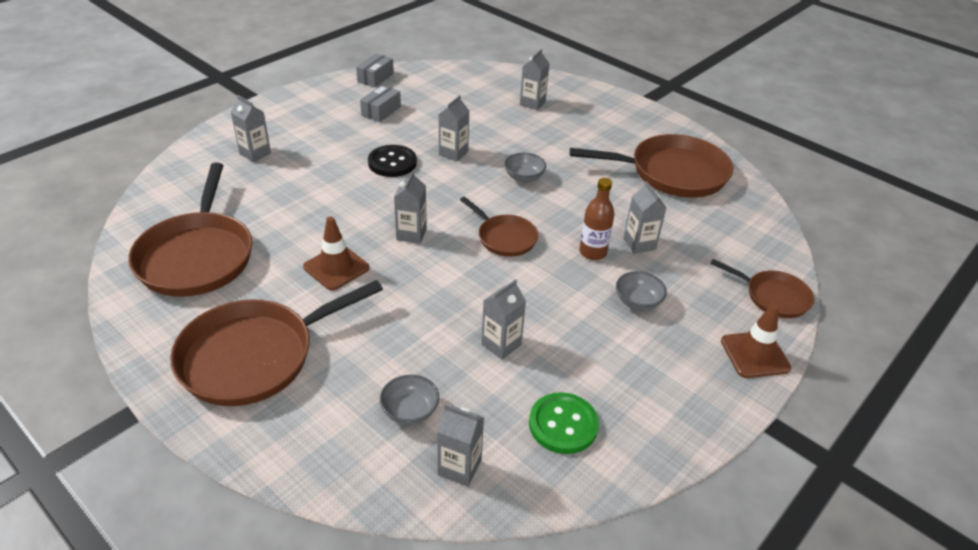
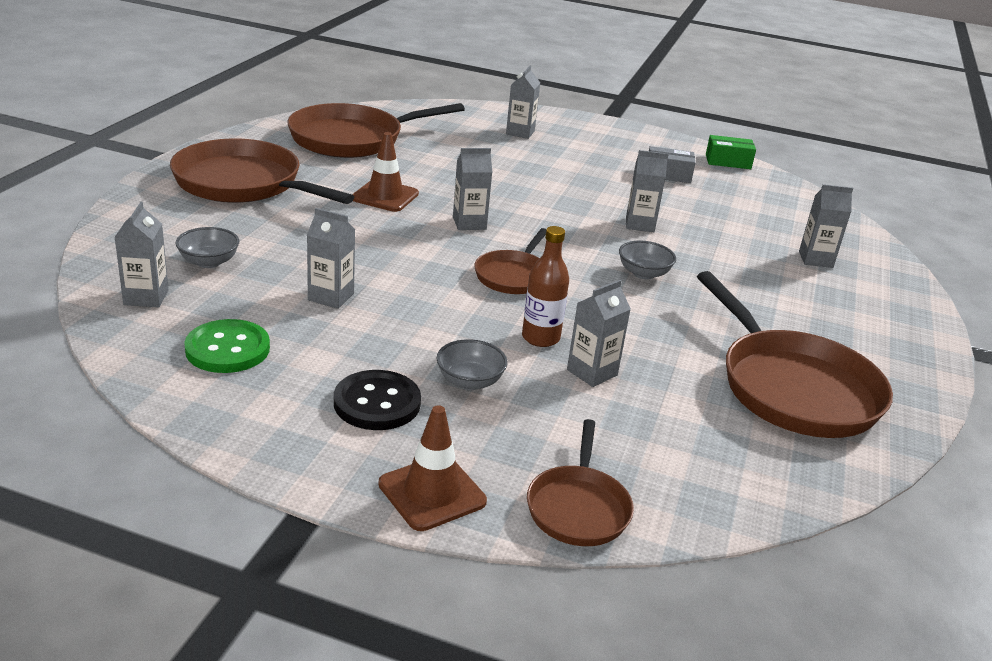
camera: 65 degrees right, 10 degrees down
(375, 78) = (728, 162): grey box -> green box
(392, 163) = (581, 195): black button -> black button (377, 403)

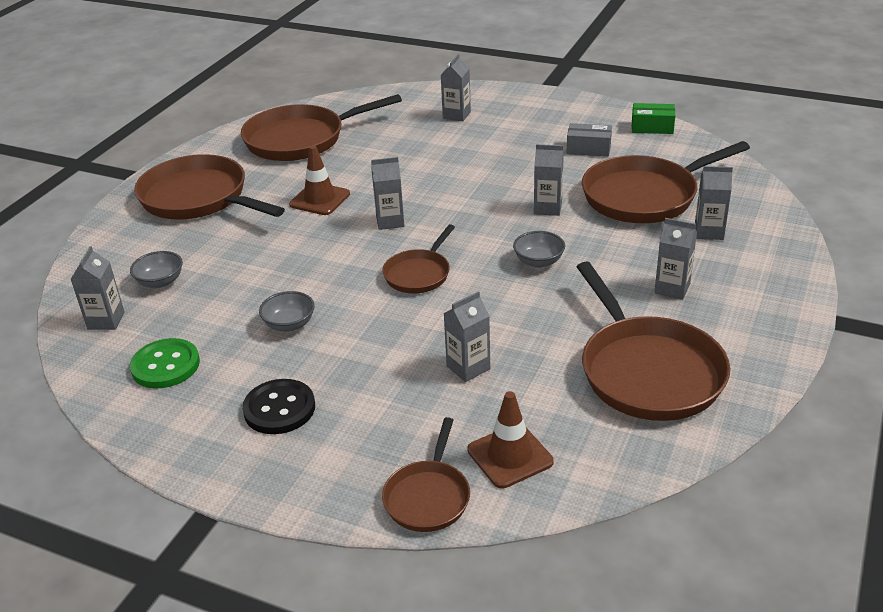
camera: 10 degrees right, 5 degrees up
(331, 297) = (257, 308): grey carton -> grey carton (672, 288)
(432, 493) = (310, 489): brown traffic cone -> brown traffic cone (510, 456)
(470, 381) = (360, 383): grey bowl -> grey bowl (289, 324)
(540, 338) = (430, 336): brown bottle -> none
(739, 222) = (645, 196): none -> brown pan

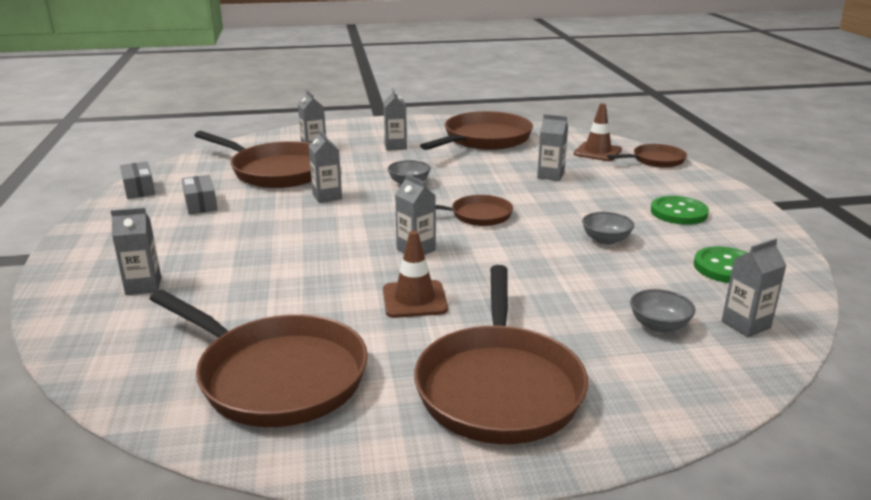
camera: 125 degrees left, 10 degrees down
(279, 409) = (678, 212): black button -> green button
(652, 127) = (139, 189): green box -> grey box

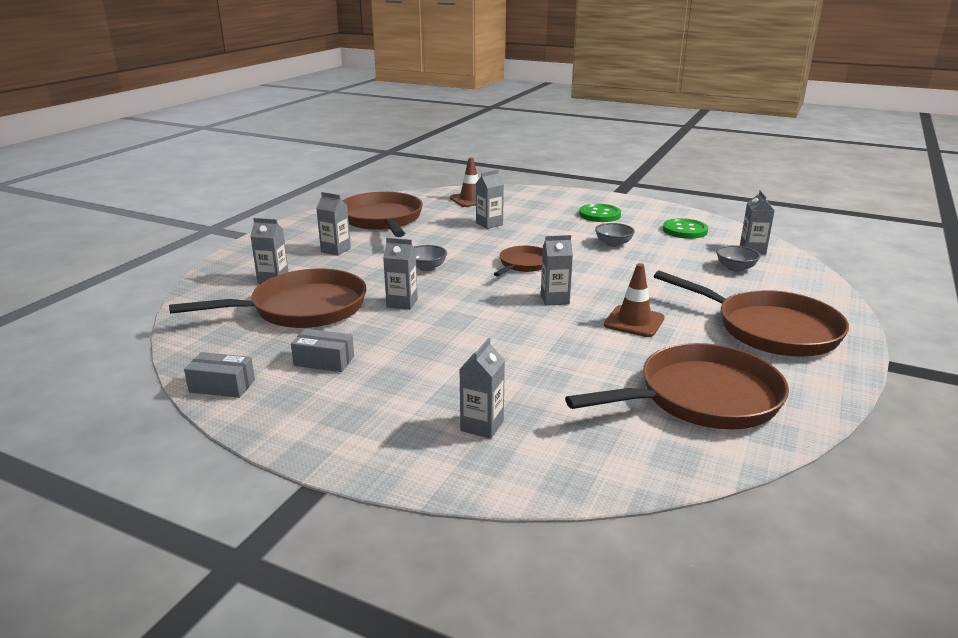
camera: 55 degrees left, 0 degrees up
(655, 160) = (512, 192): brown pan -> none

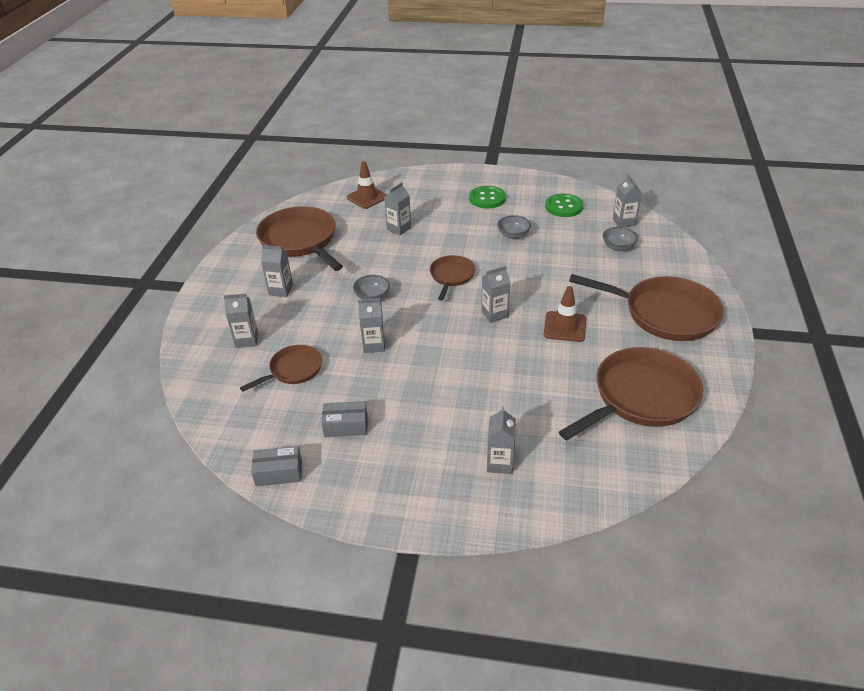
camera: 15 degrees left, 15 degrees up
(302, 308) = (293, 370): brown pan -> brown pan, size x0.54

